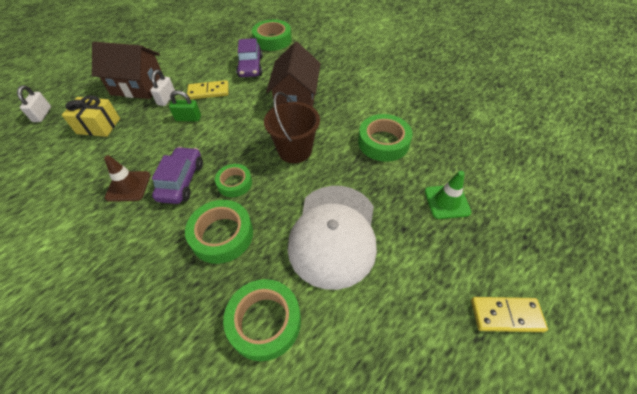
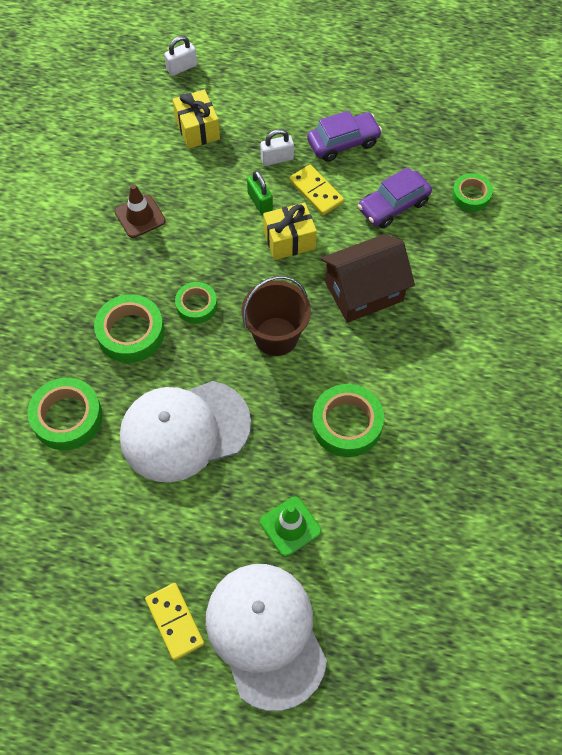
camera: 60 degrees right, 10 degrees up
(138, 86) = (278, 116): brown house -> none
(181, 181) = (172, 257): purple car -> purple car (343, 143)
(230, 116) = (289, 240): none -> yellow gift
(272, 40) = (471, 196): green tape -> green tape, size x0.62
(533, 253) = (266, 635): none -> white cap

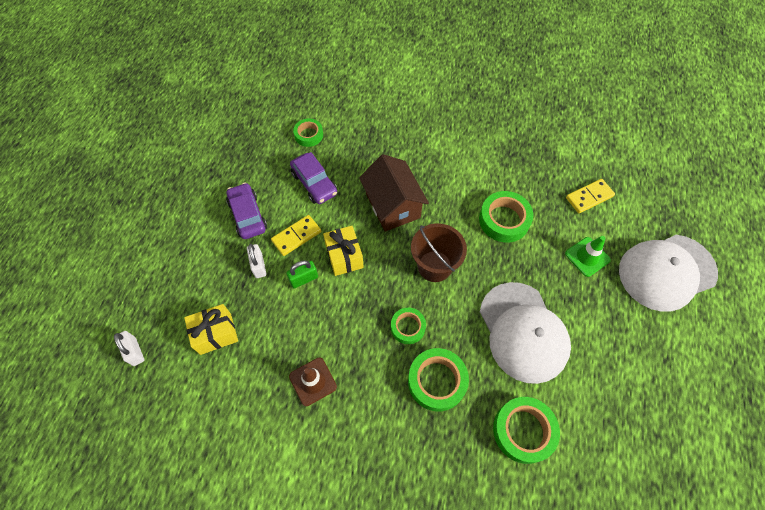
camera: 90 degrees left, 0 degrees up
(174, 622) = (673, 332): yellow domino -> yellow domino (589, 197)

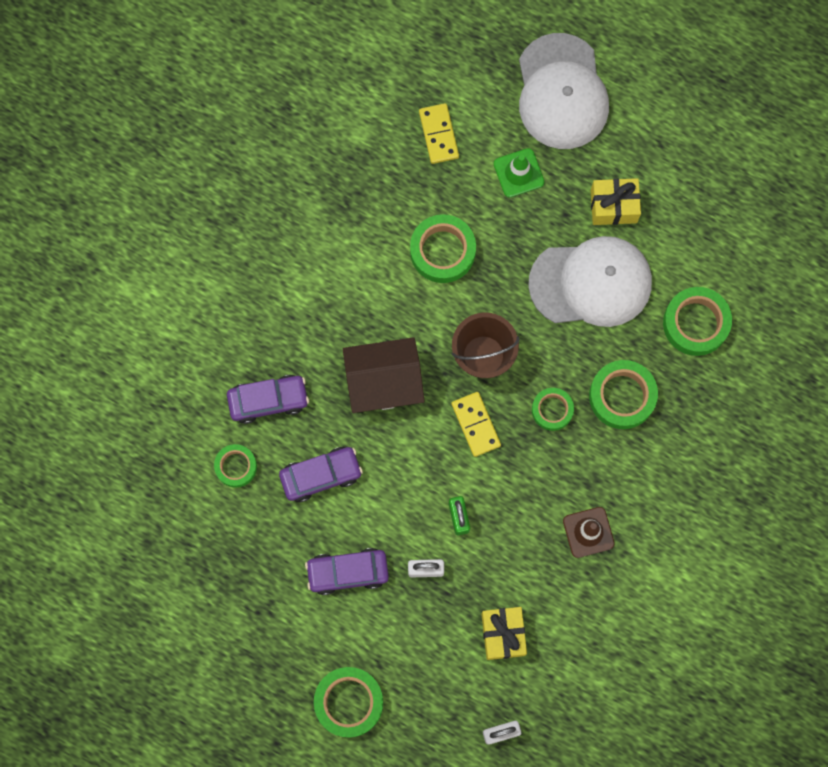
camera: 75 degrees left, 15 degrees up
(151, 238) = (349, 702): none -> green tape
(296, 236) = (396, 515): yellow domino -> yellow domino (475, 424)
(344, 256) = (441, 461): yellow gift -> yellow gift (613, 206)
(359, 142) = (268, 400): none -> purple car

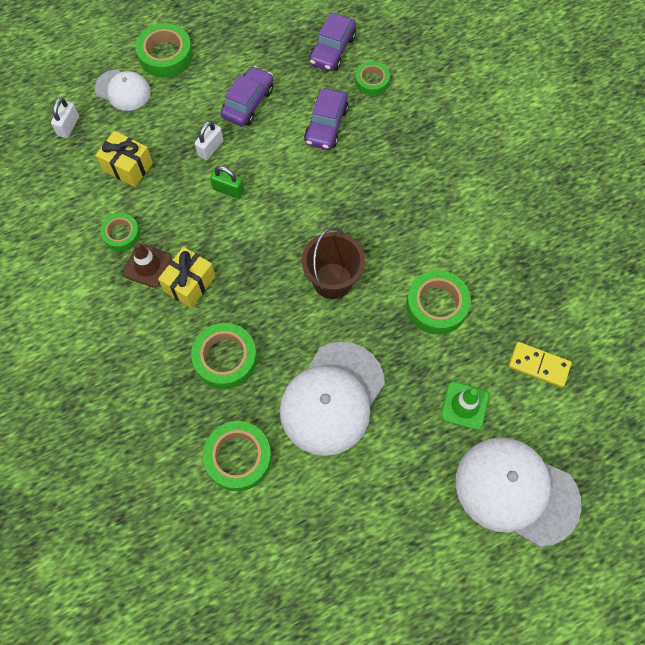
camera: 125 degrees right, 10 degrees down
(268, 400) = (404, 125): purple car -> purple car (332, 50)
(384, 382) = (363, 203): brown house -> none
(421, 712) = (123, 90): none -> white cap
(475, 424) = (285, 242): yellow domino -> none
(552, 410) = (254, 301): green tape -> green tape (121, 234)
(613, 206) = (384, 462): yellow gift -> yellow gift (189, 284)

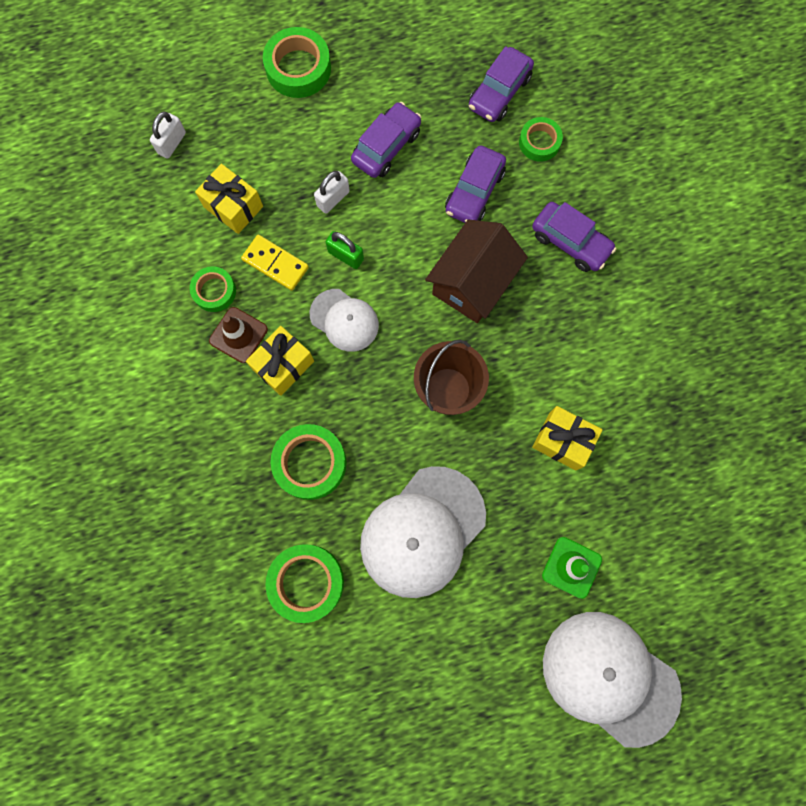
camera: 10 degrees right, 10 degrees up
(123, 90) = (241, 106): white cap -> white cap (344, 320)
(337, 194) = (472, 282): none -> brown house
(412, 151) = (570, 242): none -> purple car
(436, 305) = (562, 441): green tape -> yellow gift
(539, 365) = (666, 535): yellow domino -> yellow domino (275, 264)

